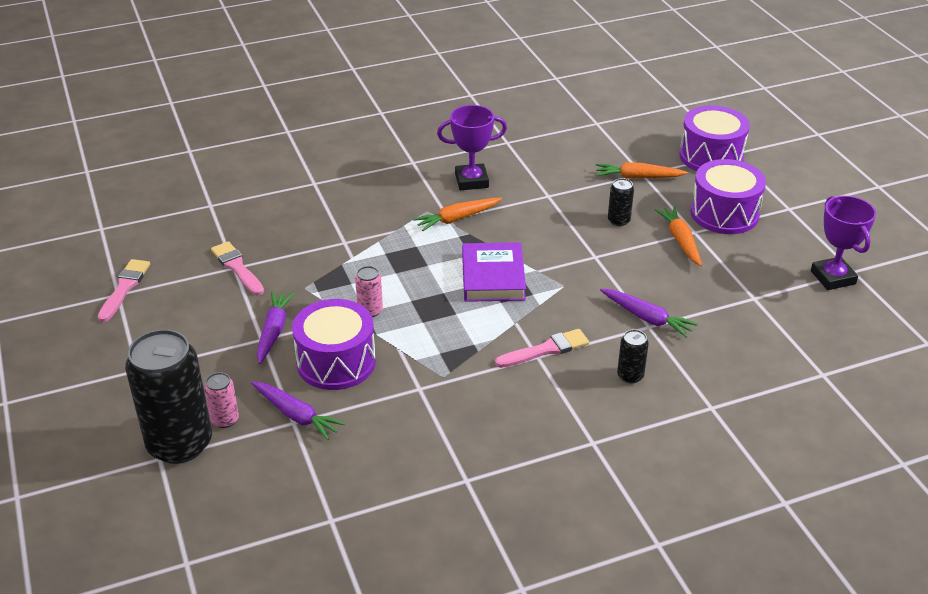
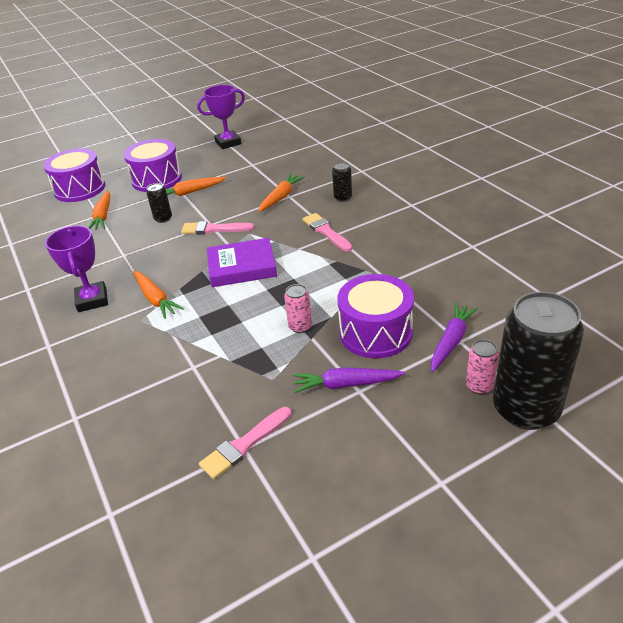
camera: 95 degrees left, 0 degrees up
(124, 288) = (299, 554): pink brush -> pink brush (214, 229)
(647, 318) = (281, 197): purple carrot -> orange carrot

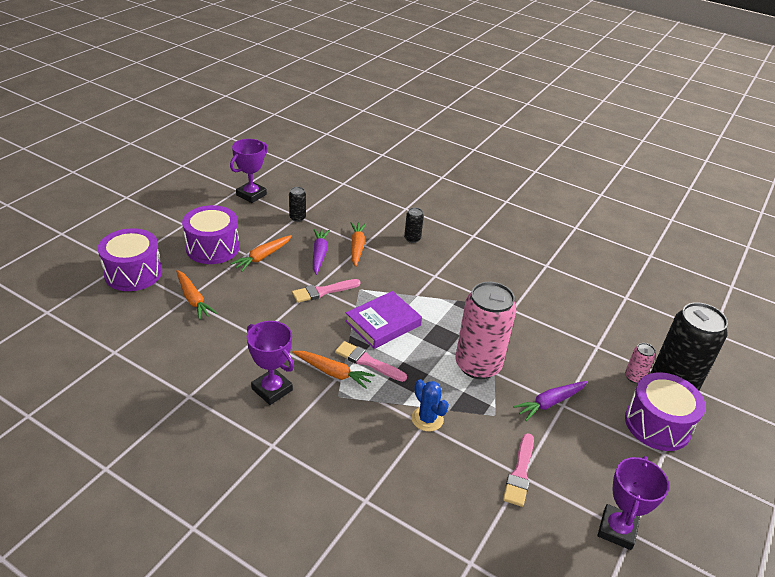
camera: 35 degrees left, 0 degrees up
(163, 219) = (262, 290): black can -> black can (297, 218)
(201, 363) = (427, 419): none -> blue cactus
(298, 547) = (617, 530): none -> purple trophy
(300, 326) = (478, 365): pink can -> pink can, size x2.31
(326, 232) = (426, 274): pink brush -> pink brush (367, 362)
(375, 332) = (536, 355): purple drum -> purple drum (657, 424)
(451, 341) = (592, 348): purple carrot -> purple carrot (319, 254)

